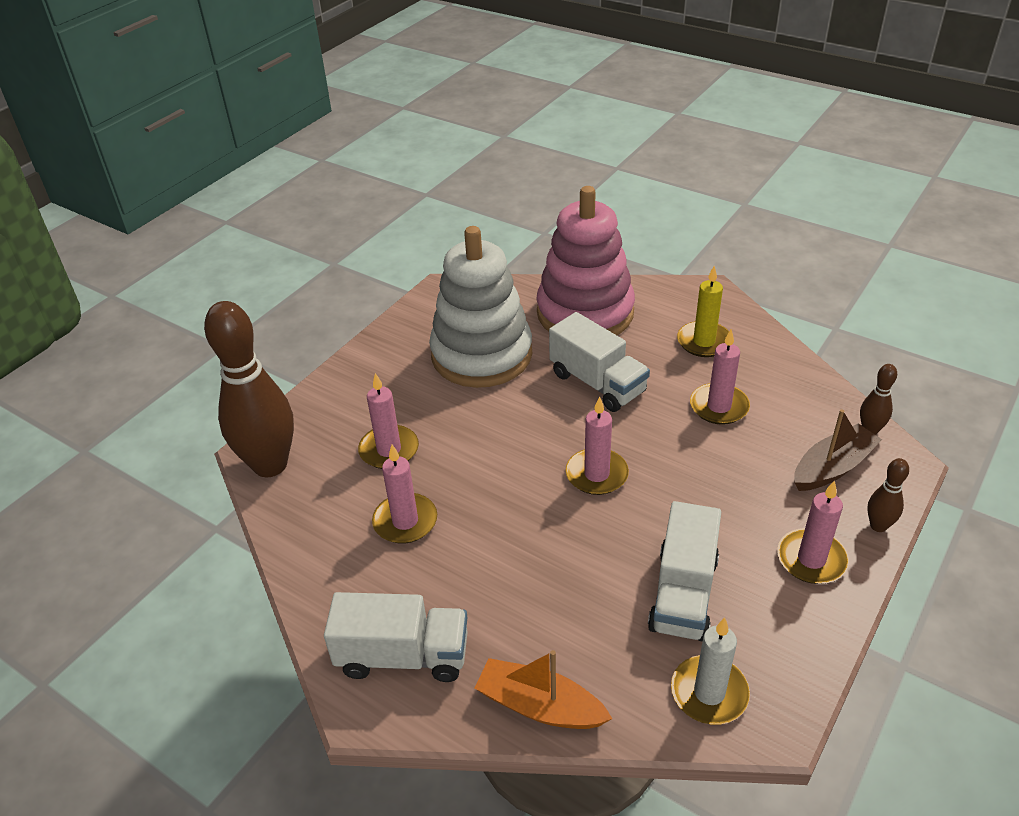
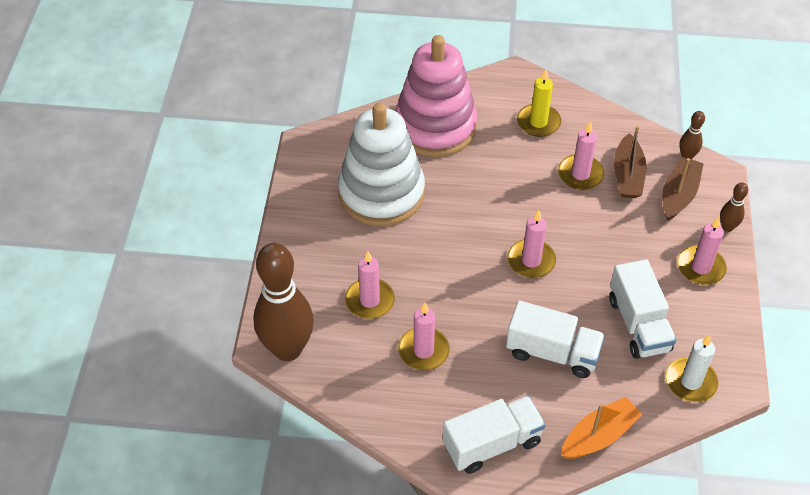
camera: 30 degrees left, 10 degrees up
(540, 706) = (598, 436): orange boat -> orange boat turned 150 degrees clockwise
(597, 383) = (484, 186): white truck -> white truck (552, 352)
(778, 426) = (627, 175): none -> brown boat

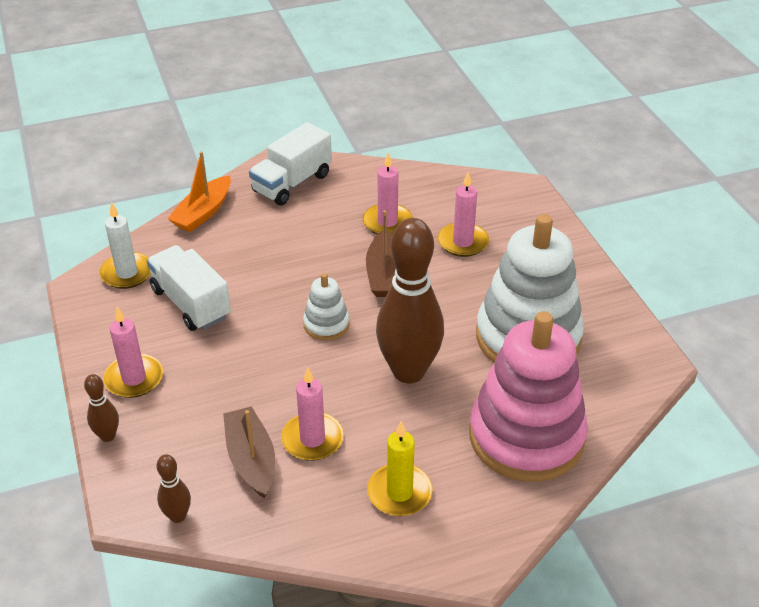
camera: 155 degrees right, 10 degrees down
(287, 349) = (504, 189): brown bowling pin -> brown bowling pin (408, 371)
(531, 261) = (326, 324): pink candle -> white stacking toy
(552, 352) = (268, 256): white truck -> none
(678, 195) = (178, 456): brown boat -> brown boat (384, 274)

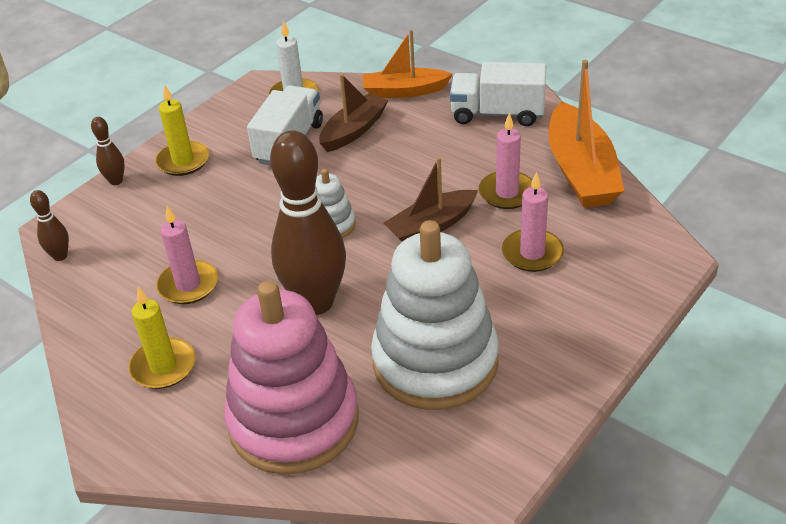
camera: 60 degrees right, 0 degrees up
(134, 378) = (183, 161): pink candle -> yellow candle
(251, 459) = (142, 263): brown boat -> brown boat (354, 130)
(402, 180) = (581, 171): none -> orange boat

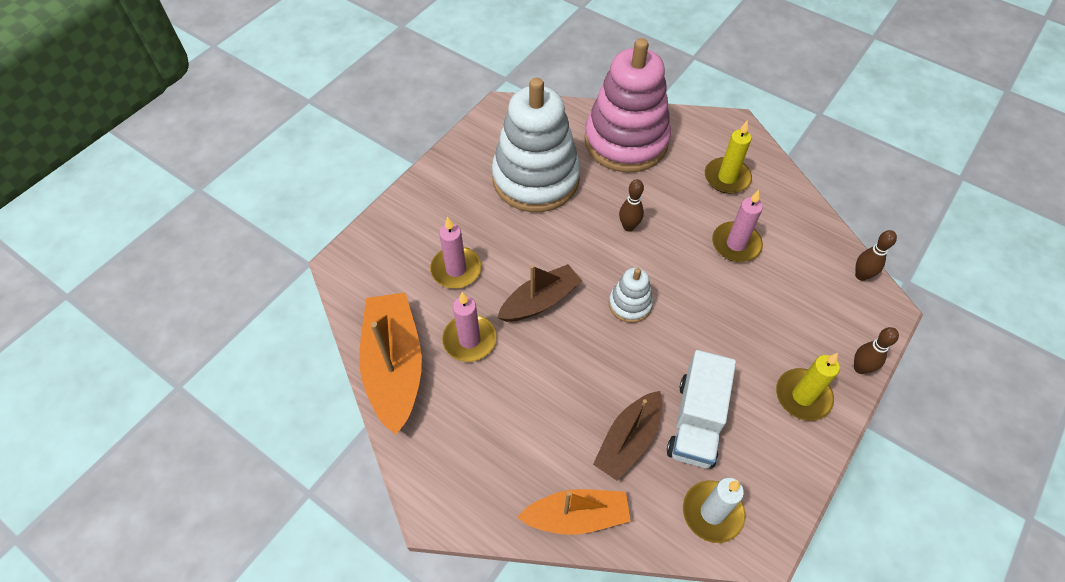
camera: 175 degrees right, 15 degrees up
(315, 302) = (628, 226): brown bowling pin -> brown bowling pin, size x0.43
(497, 114) = (467, 465): white truck -> none

